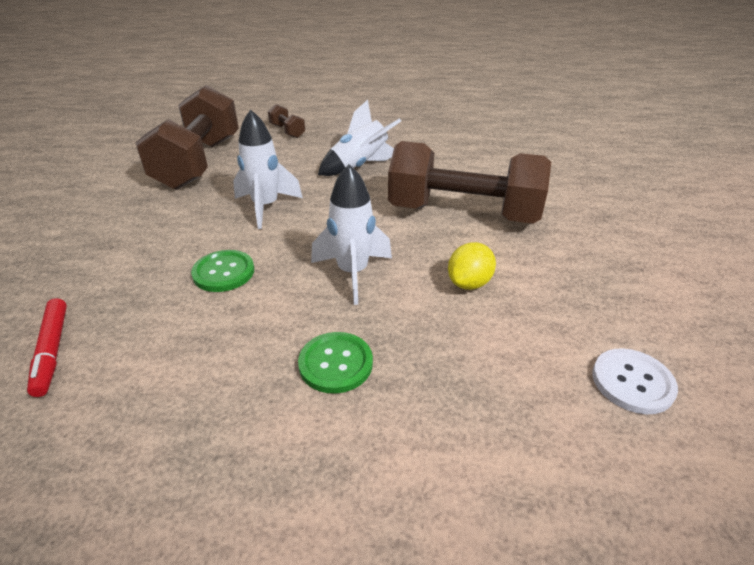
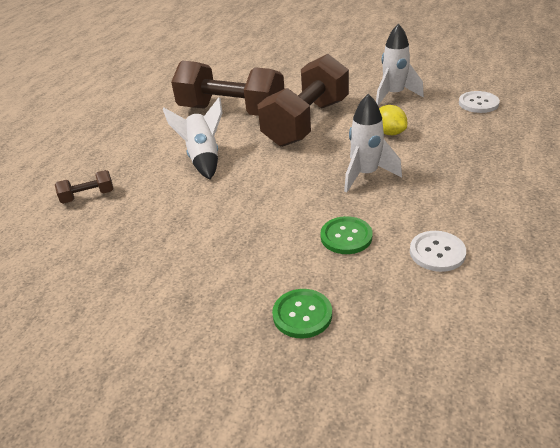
camera: 70 degrees left, 0 degrees up
(52, 351) = (432, 329): red marker -> none
(186, 348) = (437, 252): none -> white button
(199, 163) = (121, 260): brown dumbbell -> brown dumbbell (231, 112)
(266, 207) = (249, 213): white rocket -> white rocket (394, 95)
(335, 363) = (458, 188): green button -> green button (302, 314)

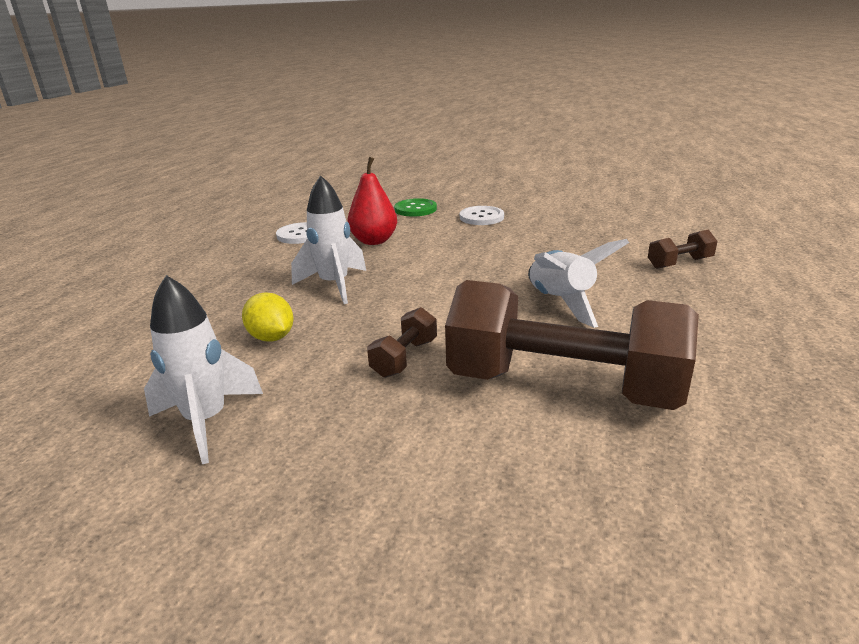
camera: 175 degrees right, 10 degrees down
(306, 123) = (404, 358): brown dumbbell -> brown dumbbell, size x0.41
(346, 236) = (374, 241): green button -> red pear
(478, 103) = (68, 393): white button -> white button (481, 217)

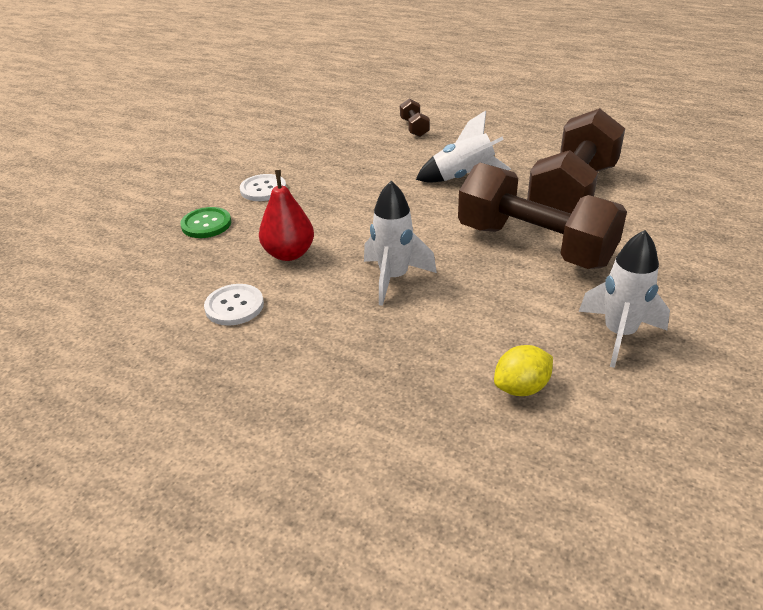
camera: 80 degrees left, 10 degrees up
(271, 337) = (492, 311): yellow lemon -> yellow lemon (521, 388)
(404, 358) = (534, 245): brown dumbbell -> brown dumbbell, size x2.42

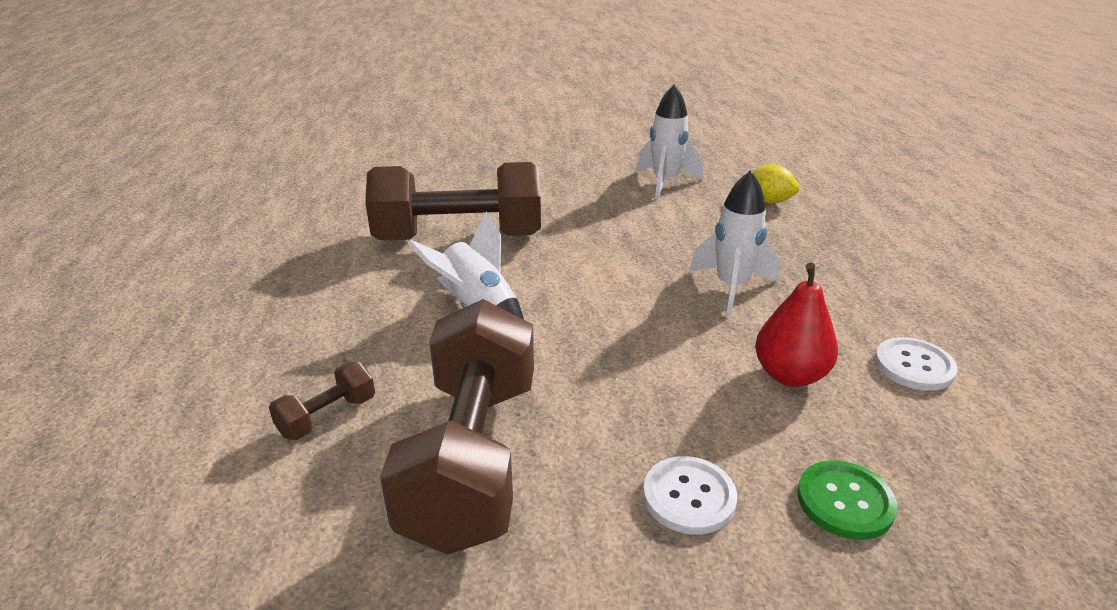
camera: 125 degrees left, 5 degrees down
(534, 245) = (585, 234): brown dumbbell -> brown dumbbell (472, 458)

